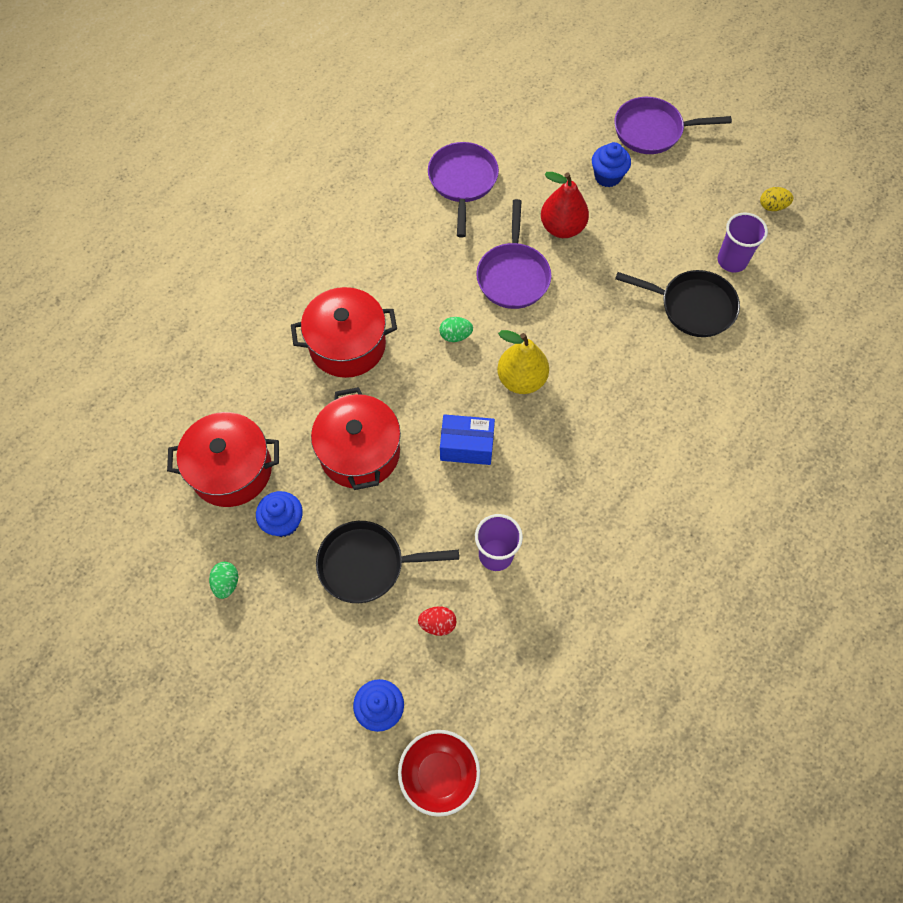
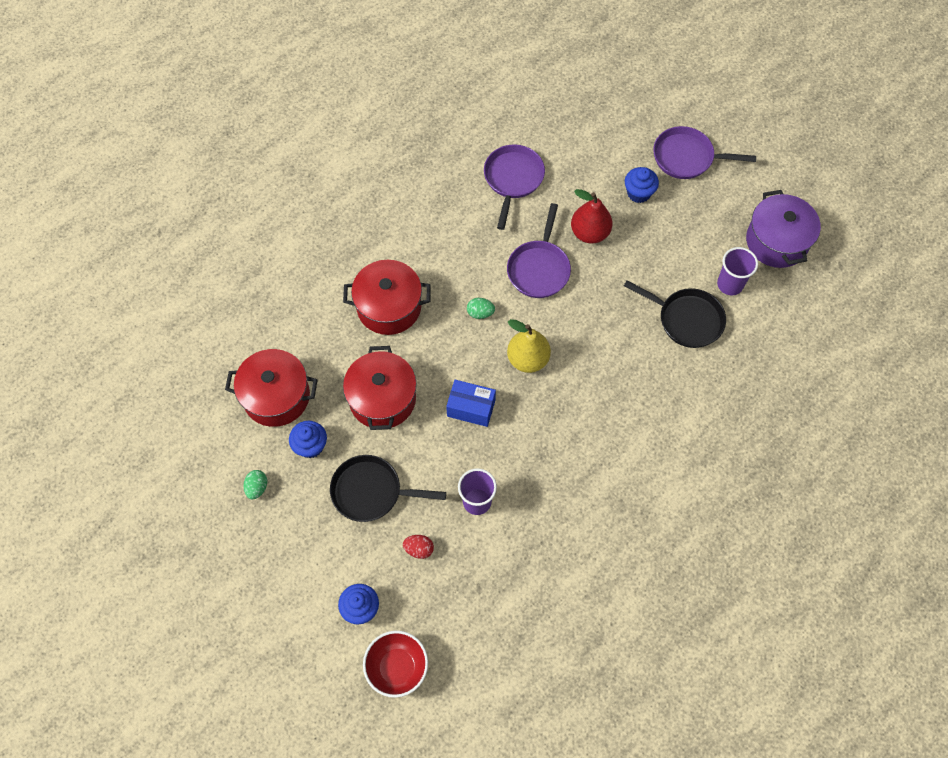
camera: 10 degrees right, 0 degrees up
(772, 206) = (776, 241): yellow egg -> purple pot

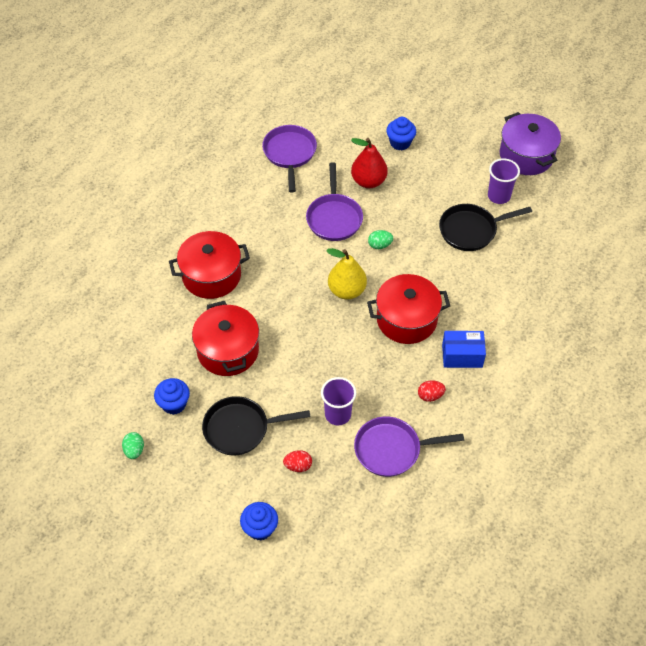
camera: 15 degrees left, 10 degrees down
(276, 396) = (130, 370): red pot -> red pot (406, 319)
(397, 667) = (308, 570): red bowl -> none
(471, 408) = (309, 340): blue box -> blue box (462, 356)
(480, 313) = (294, 263): green egg -> green egg (379, 245)
(581, 505) = (430, 396): none -> red egg
(686, 319) = (471, 230): black pan -> black pan turned 150 degrees clockwise
(687, 157) = (431, 108): purple pan -> purple pan (392, 449)

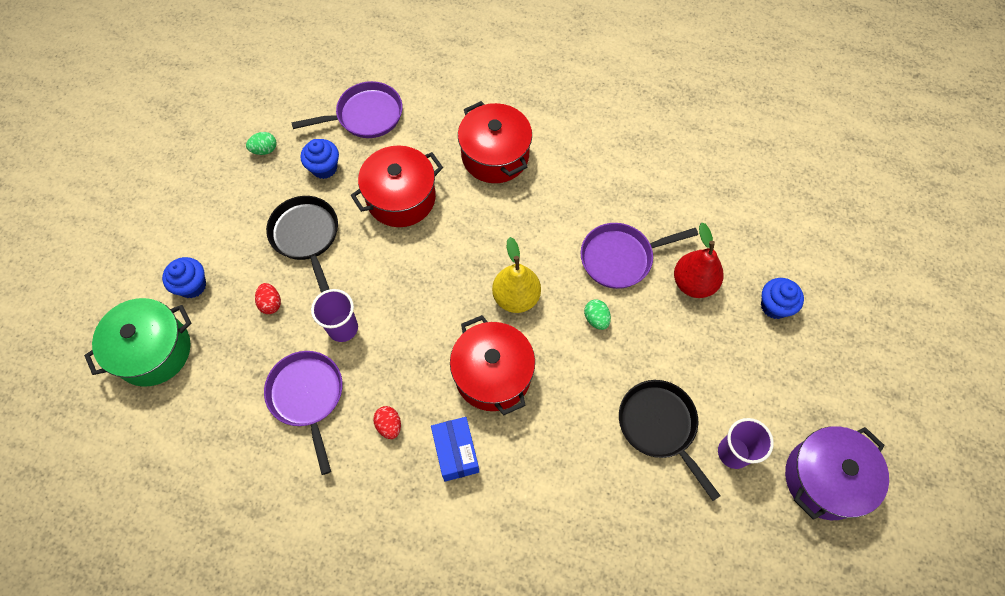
camera: 75 degrees right, 10 degrees up
(290, 154) = (701, 186): purple pan -> purple pan (365, 116)
(316, 567) = (153, 351): none -> green pot

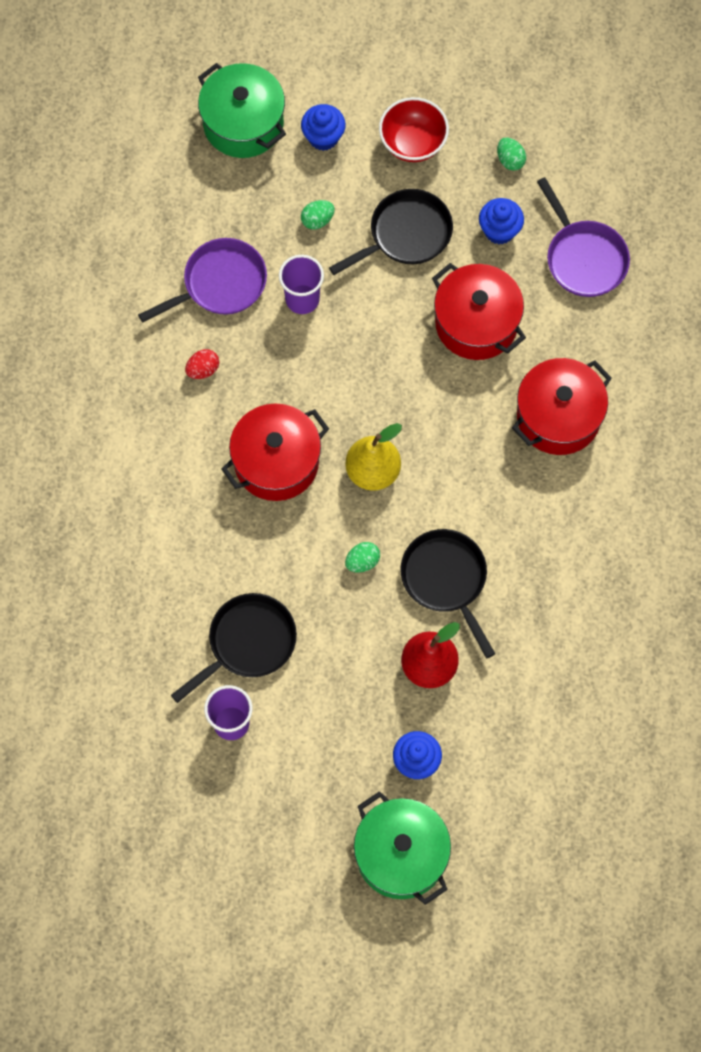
camera: 80 degrees right, 5 degrees up
(224, 217) = (413, 143): none -> red bowl
(271, 303) = (317, 220): red egg -> green egg
(456, 452) = (185, 440): blue box -> none
(621, 258) = (446, 580): purple pan -> black pan
(824, 479) = (218, 821): purple pot -> none
(854, 331) = (401, 855): none -> green pot

